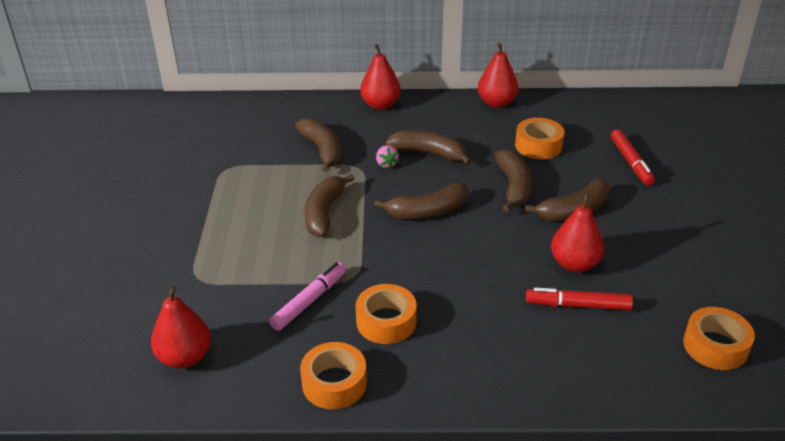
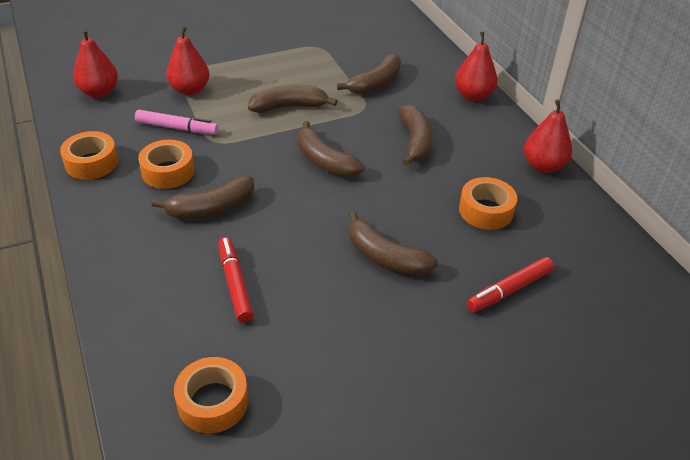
camera: 65 degrees right, 5 degrees up
(386, 164) = (380, 121): pink strawberry -> none
(513, 187) = (398, 207): brown banana -> brown banana (211, 208)
(574, 264) = (297, 271): red pear -> red pear (190, 90)

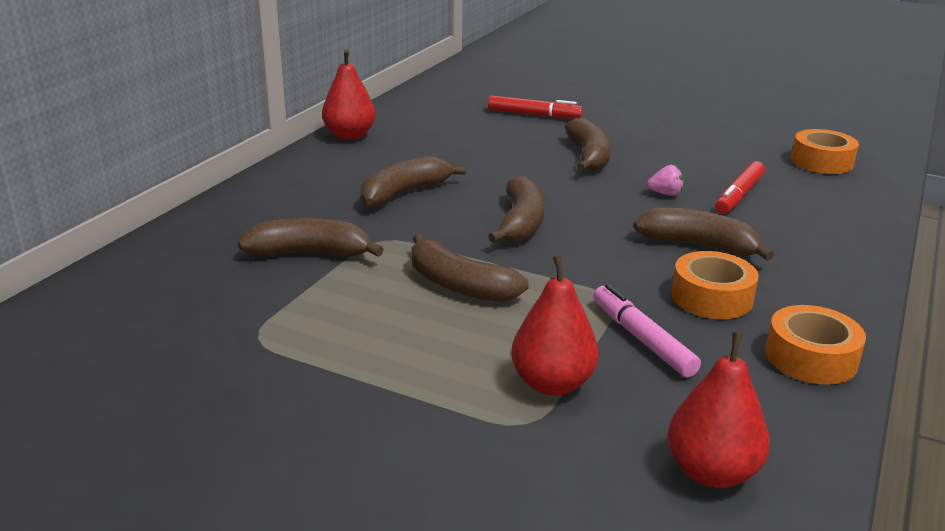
camera: 130 degrees left, 15 degrees down
(283, 248) = (665, 194): none -> pink strawberry
(473, 95) = (256, 192): red pear -> none
(486, 211) = (458, 140): orange tape -> none

